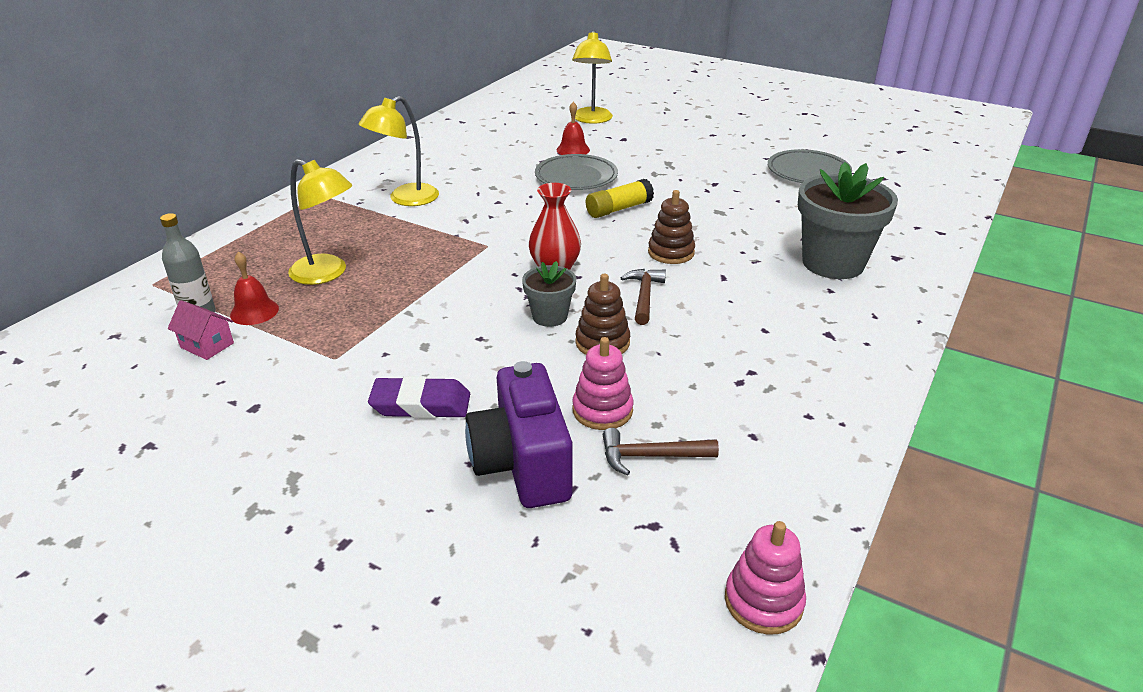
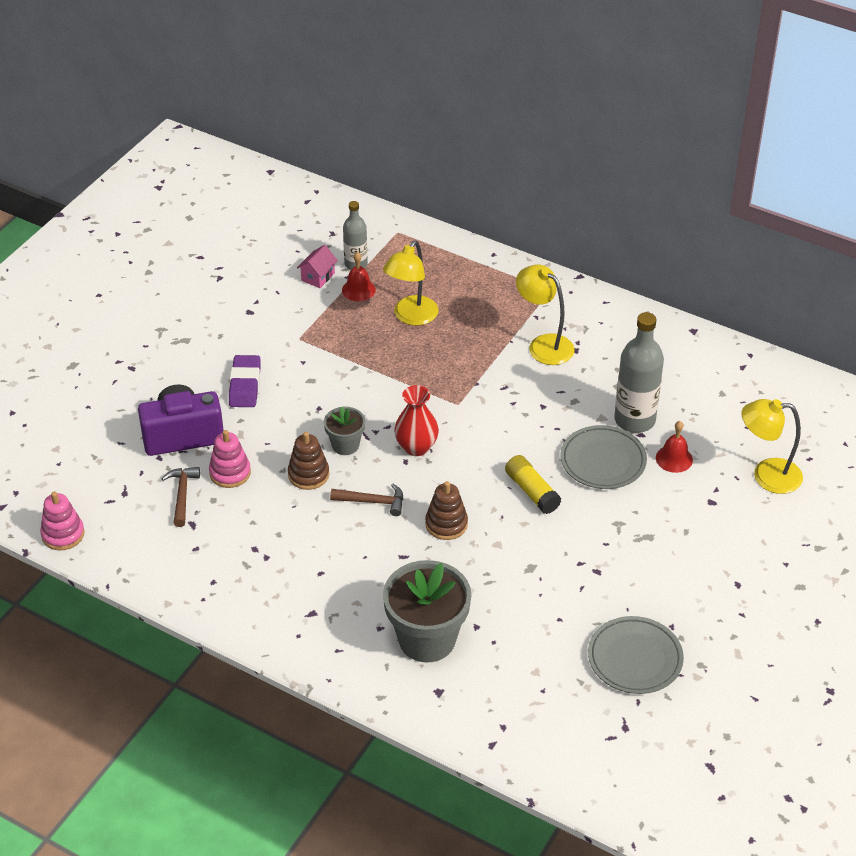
camera: 90 degrees right, 10 degrees up
(522, 163) = (634, 420): none -> grey bottle

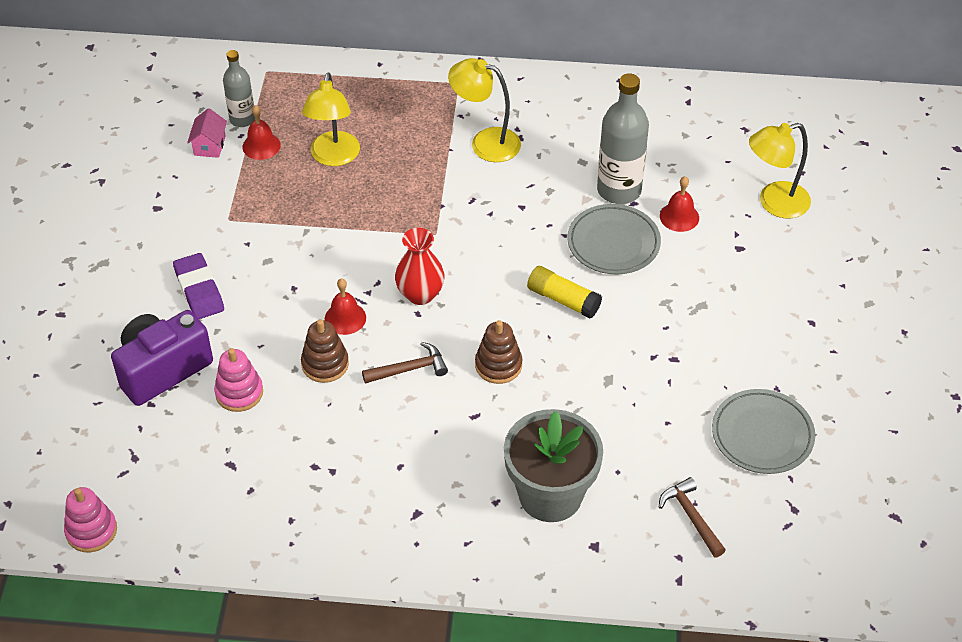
camera: 25 degrees left, 5 degrees up
(182, 495) = (200, 436): brown hammer -> brown hammer (691, 517)
(345, 445) = (345, 318): grey flower pot -> red bell

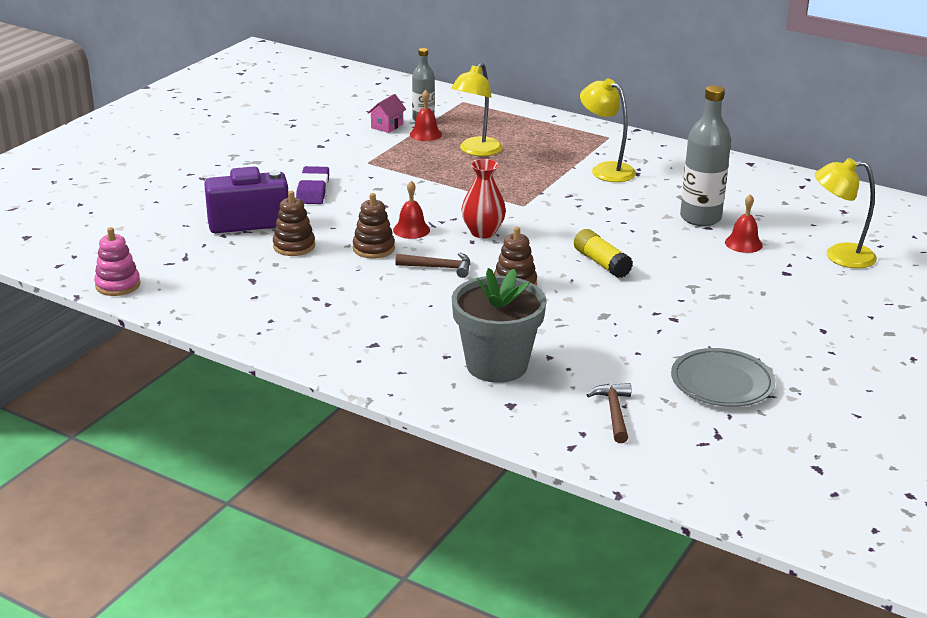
camera: 25 degrees right, 20 degrees down
(239, 393) = (294, 246): pink stacking toy -> brown stacking toy
(613, 243) = (671, 244): grey plate -> none

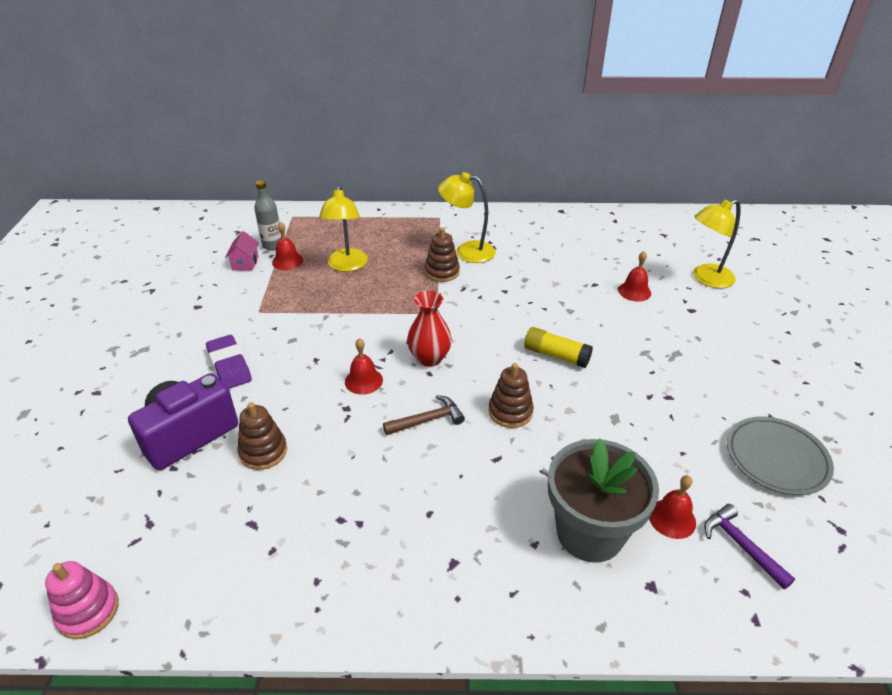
camera: 30 degrees left, 10 degrees up
(373, 248) = (347, 420): brown stacking toy -> brown stacking toy (442, 272)
(575, 381) = (672, 518): none -> red bell
(614, 412) = (741, 545): brown hammer -> purple hammer
(700, 218) = (580, 276): grey bottle -> none

